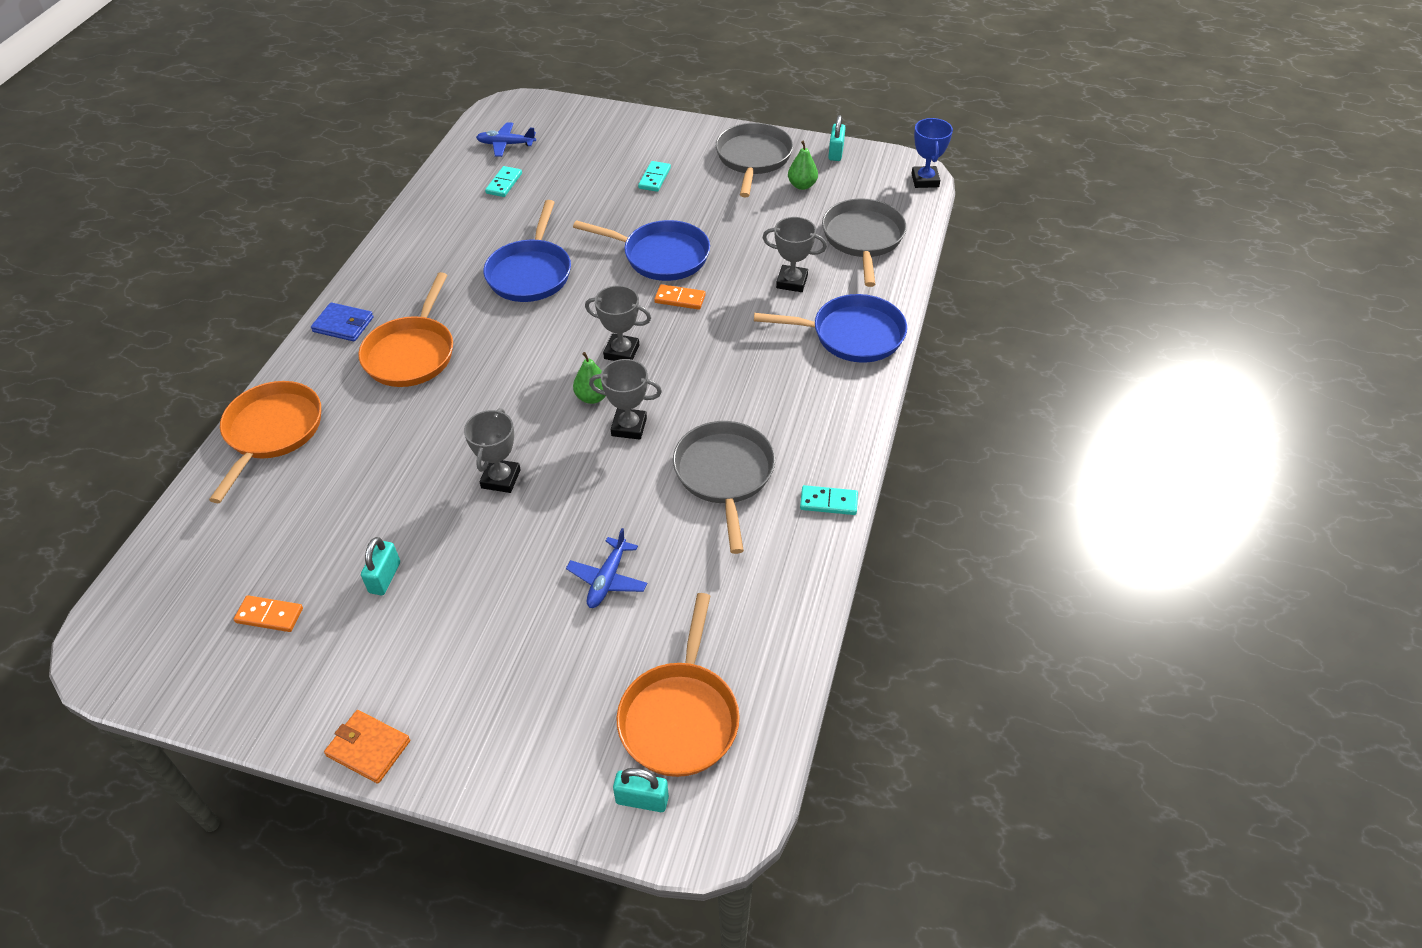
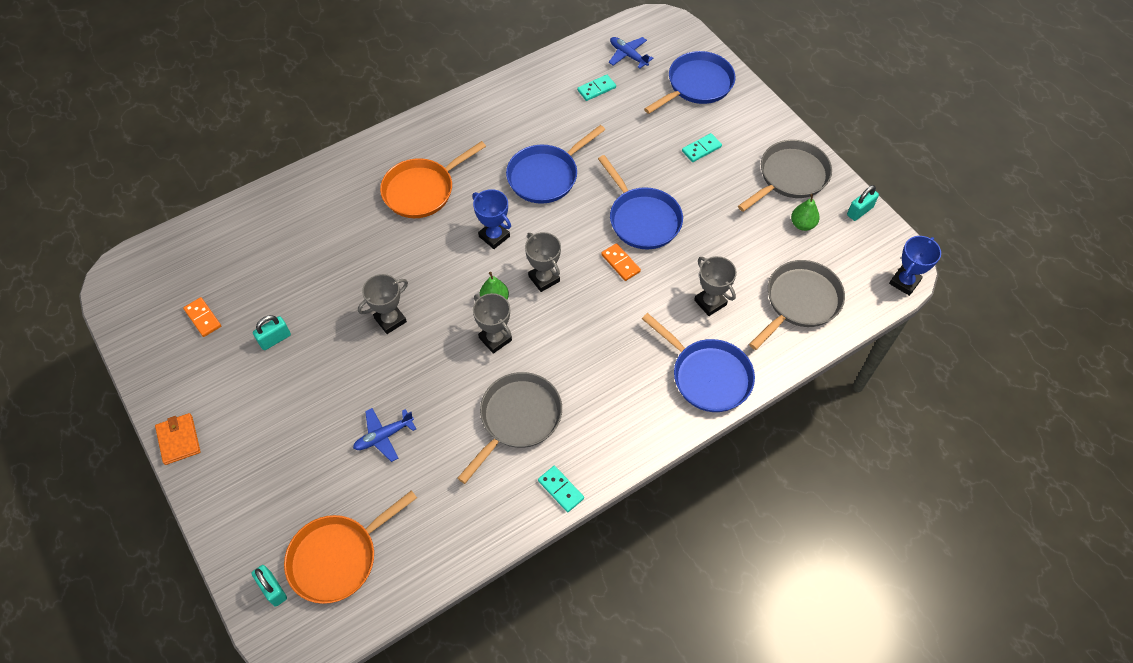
camera: 40 degrees right, 10 degrees up
(272, 432) = (303, 194): orange pan -> none
(343, 324) = (404, 141): blue wallet -> none
(533, 347) = (494, 236): none -> blue trophy
(596, 135) = (697, 85): none -> blue pan

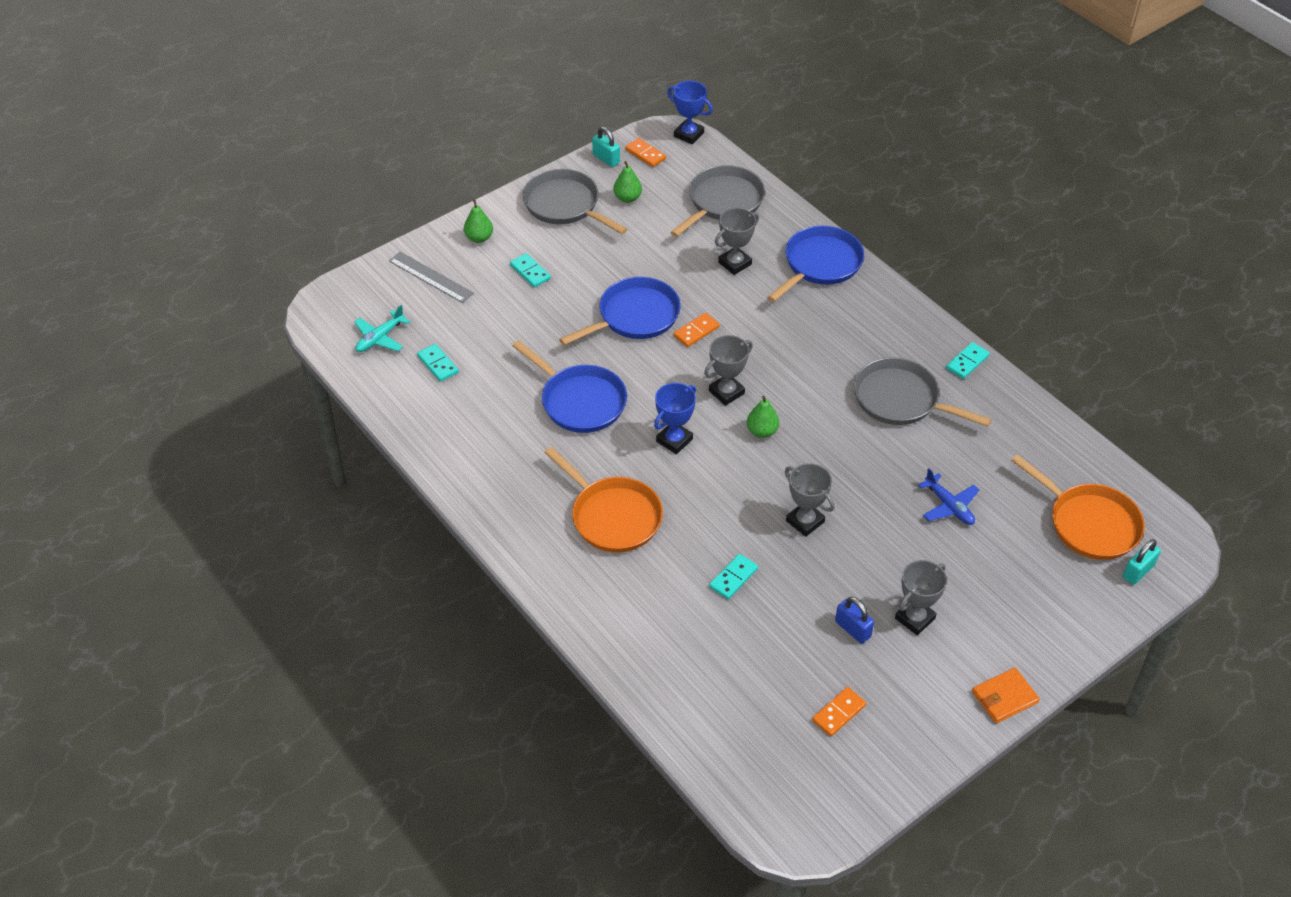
camera: 95 degrees left, 10 degrees down
(275, 339) = (852, 629): turquoise padlock -> blue padlock
(345, 263) = (733, 578): none -> turquoise domino
(495, 339) = (811, 426): grey trophy -> grey trophy (914, 618)
(628, 55) = (380, 338): blue plane -> turquoise plane
(697, 85) = (431, 277): blue pan -> grey ruler
(745, 116) = (479, 238): none -> green pear
(800, 302) = (723, 202): grey pan -> grey pan turned 90 degrees clockwise
(869, 243) = (645, 154): none -> orange domino

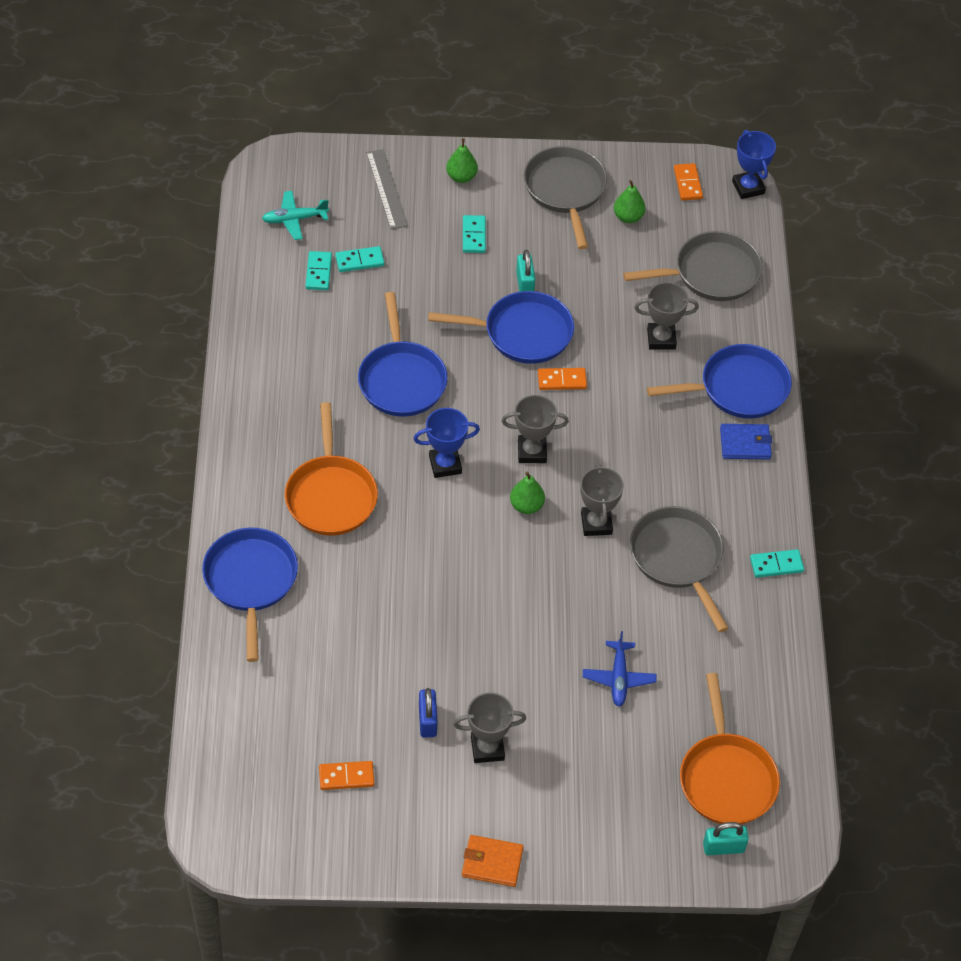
camera: 35 degrees right, 5 degrees up
(606, 159) = (647, 167): turquoise padlock -> turquoise padlock (524, 283)
(616, 620) = (250, 581): none -> blue pan
(733, 578) = (375, 612): turquoise domino -> turquoise domino (359, 261)
(805, 521) = (482, 606): grey trophy -> grey trophy (596, 523)
(862, 297) = (745, 443): none -> blue wallet

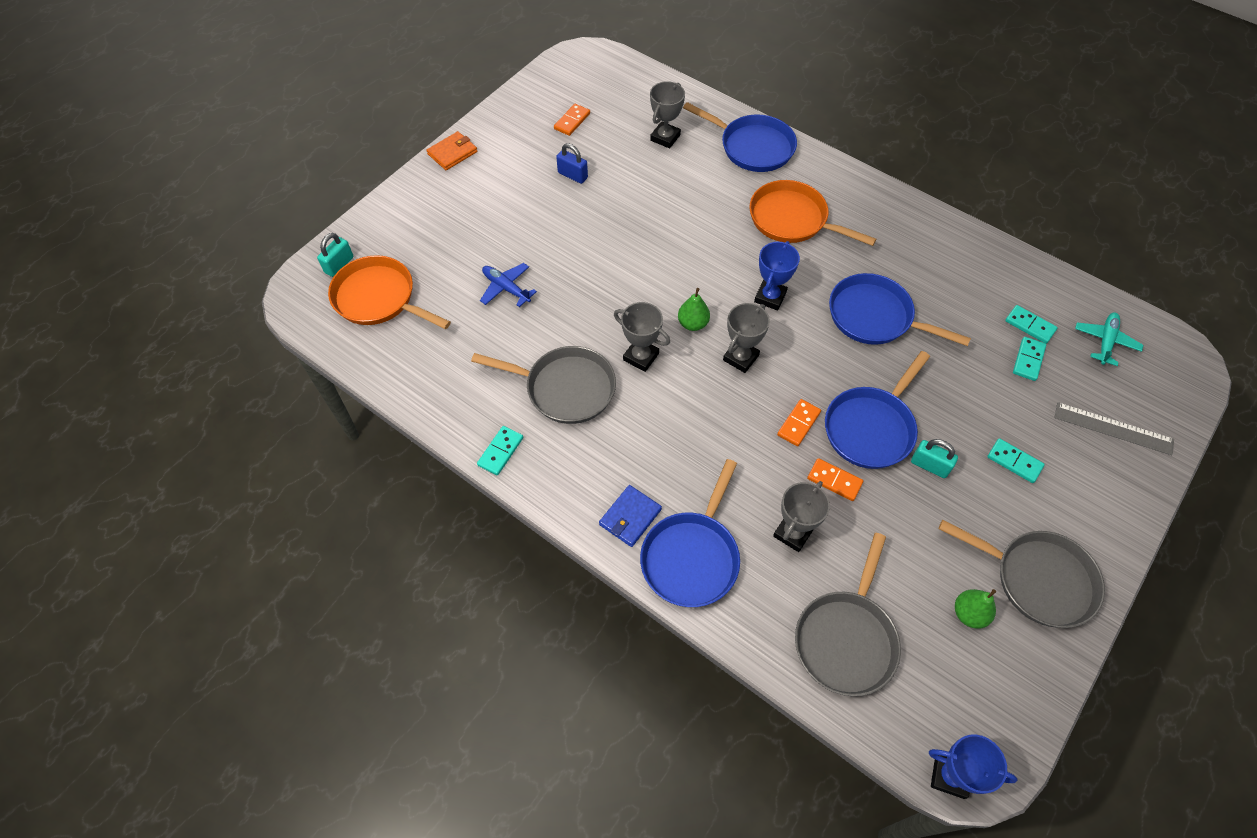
camera: 130 degrees right, 5 degrees up
(461, 177) = (1102, 498): green pear -> none
(487, 748) = (525, 192): grey trophy -> grey trophy (665, 138)
(687, 183) = (989, 711): orange domino -> orange domino (834, 480)

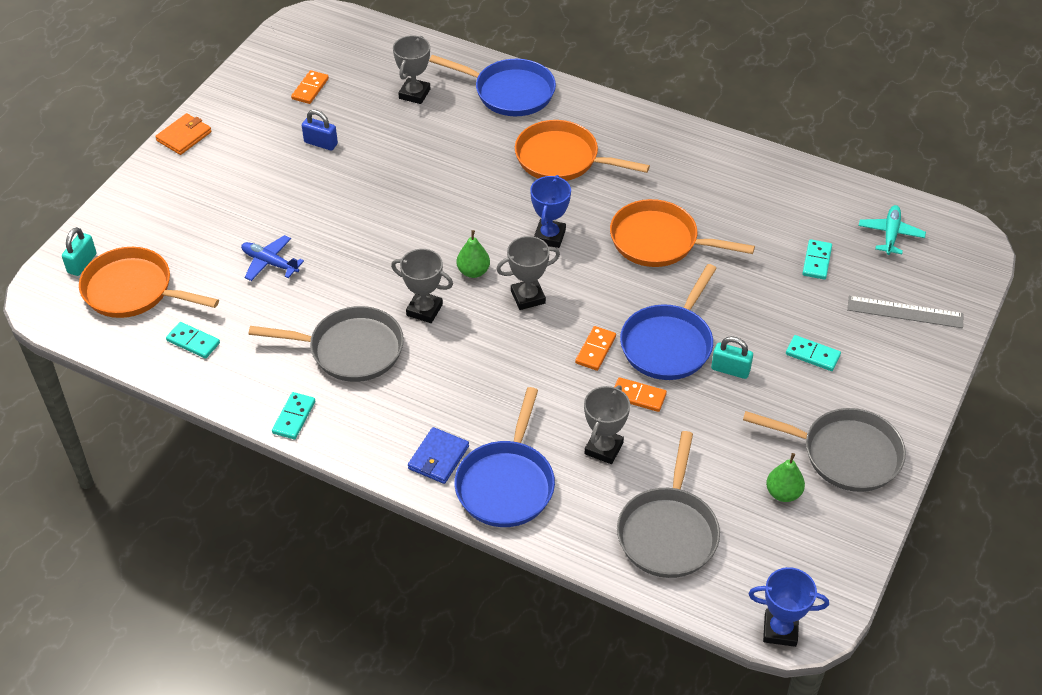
camera: 10 degrees left, 10 degrees down
(741, 358) = (528, 297): grey trophy -> grey trophy turned 45 degrees clockwise
(874, 317) = (659, 241): blue pan -> orange pan
(1030, 325) = (815, 229): turquoise domino -> turquoise domino (193, 342)

